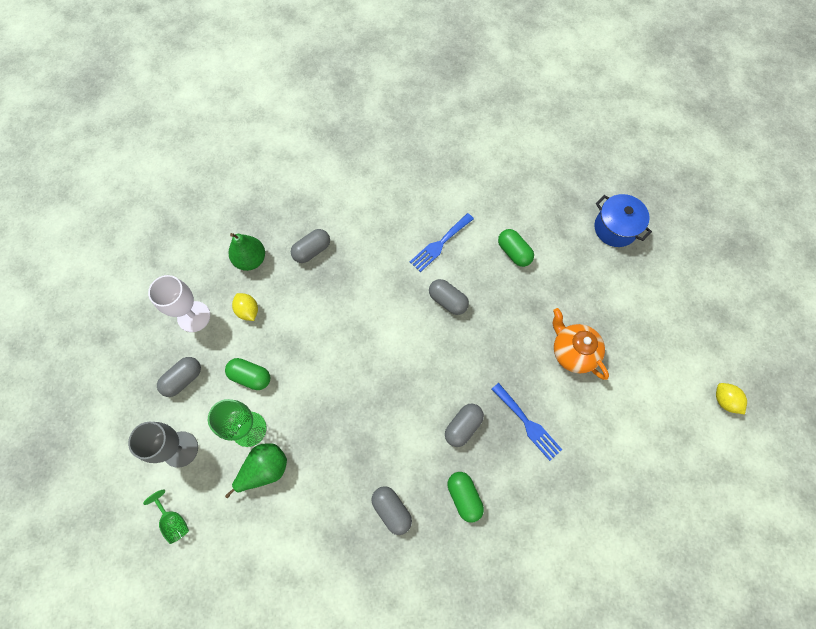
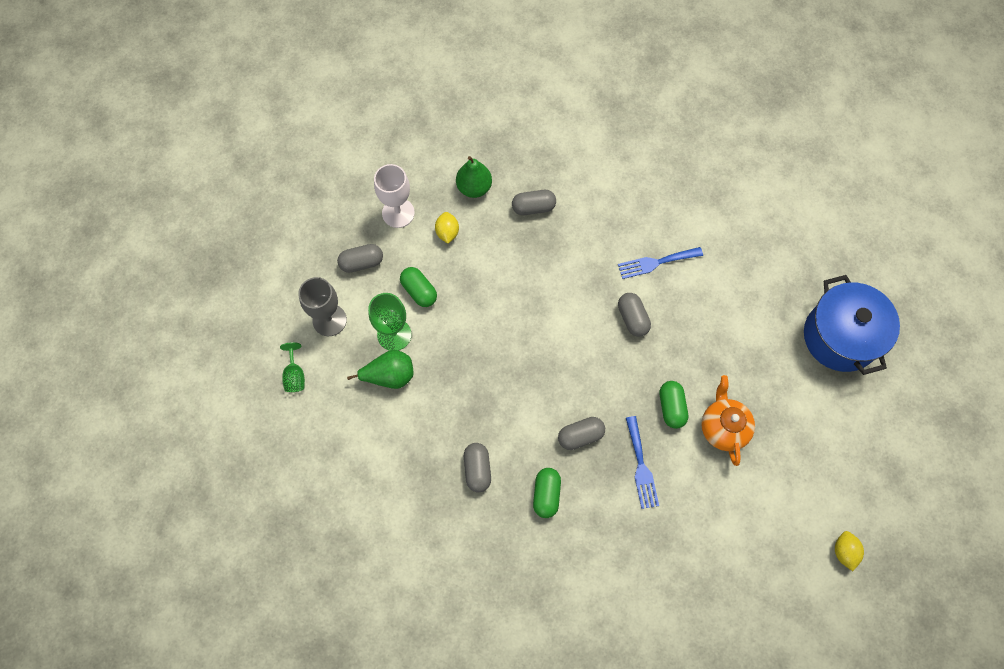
camera: 30 degrees right, 0 degrees up
(514, 252) = (723, 307): green capsule -> green capsule (671, 407)
(615, 228) = (840, 337): blue pot -> blue pot, size x1.56

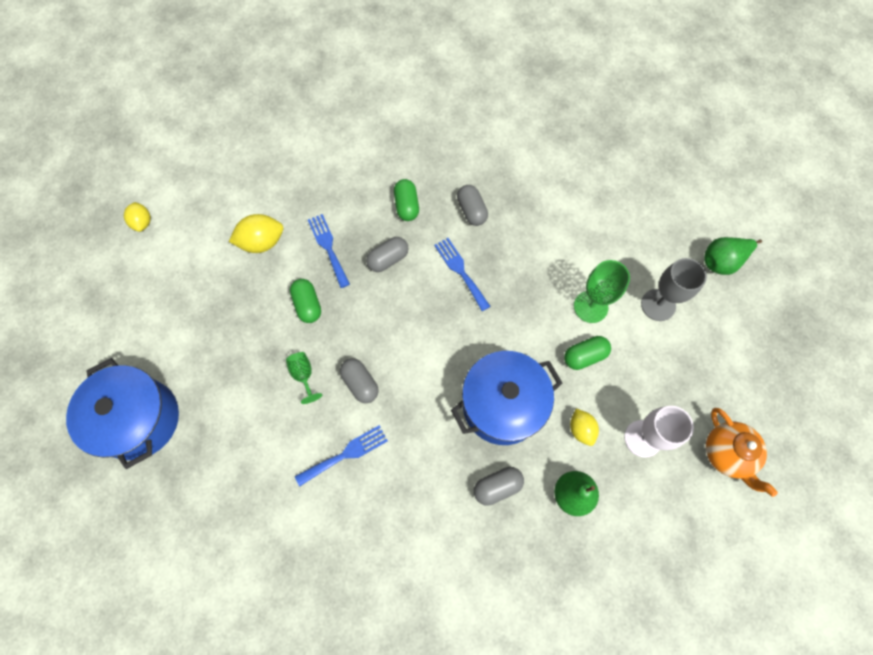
camera: 165 degrees right, 0 degrees up
(295, 375) = (664, 247): green goblet -> green goblet (304, 375)
(362, 263) = (654, 371): grey capsule -> none
(389, 376) = (579, 268): green pear -> green pear (721, 261)
(419, 291) = (584, 356): green capsule -> green capsule turned 60 degrees counterclockwise
(509, 268) = (502, 405): none -> blue pot
(509, 404) = (460, 271): none -> blue fork
(711, 491) = (262, 242): none -> yellow lemon
(723, 427) = (256, 298): orange teapot -> orange teapot (727, 454)

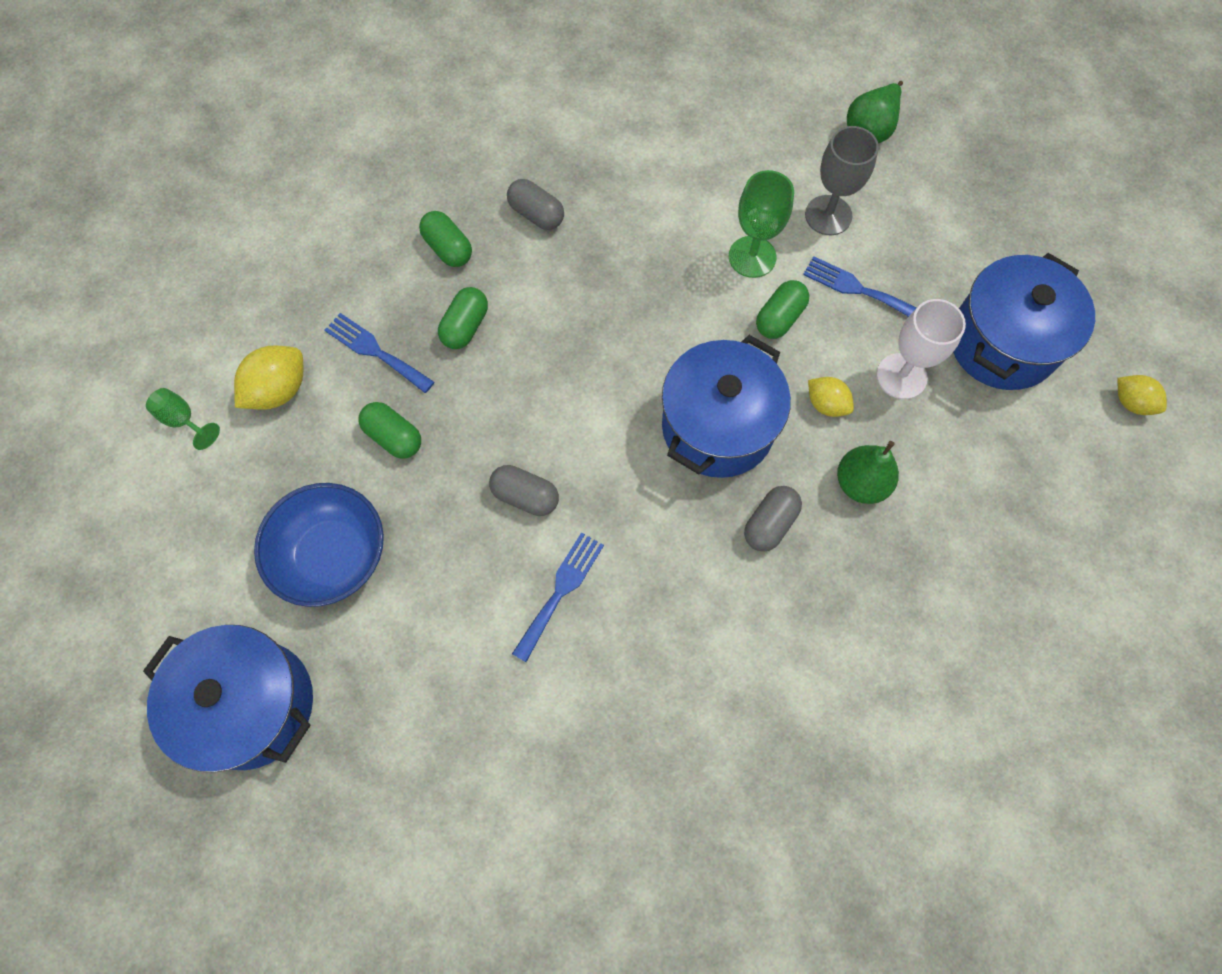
camera: 30 degrees left, 0 degrees up
(143, 222) = (85, 450): yellow lemon -> yellow lemon (1131, 402)
(233, 357) = (333, 555): none -> blue bowl
(304, 375) = (444, 526): green goblet -> green goblet (183, 420)
(388, 259) = (465, 326): grey capsule -> green capsule
(460, 271) = (568, 294): blue fork -> blue fork (858, 289)
(727, 454) = (1002, 343): orange teapot -> blue pot

